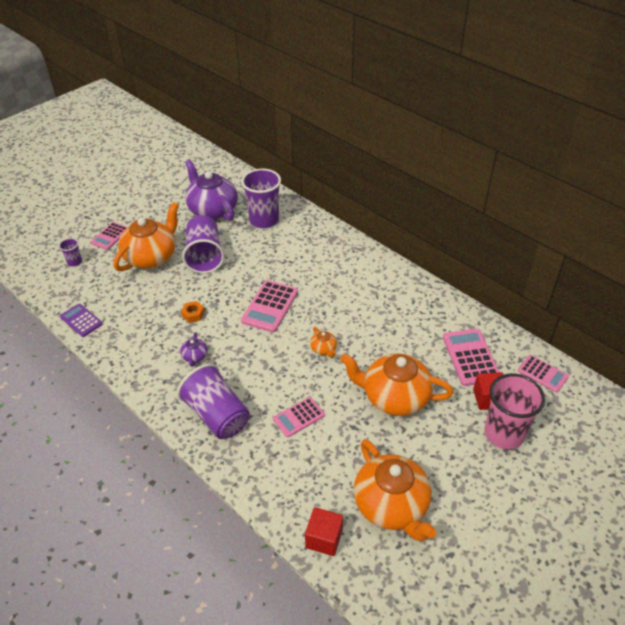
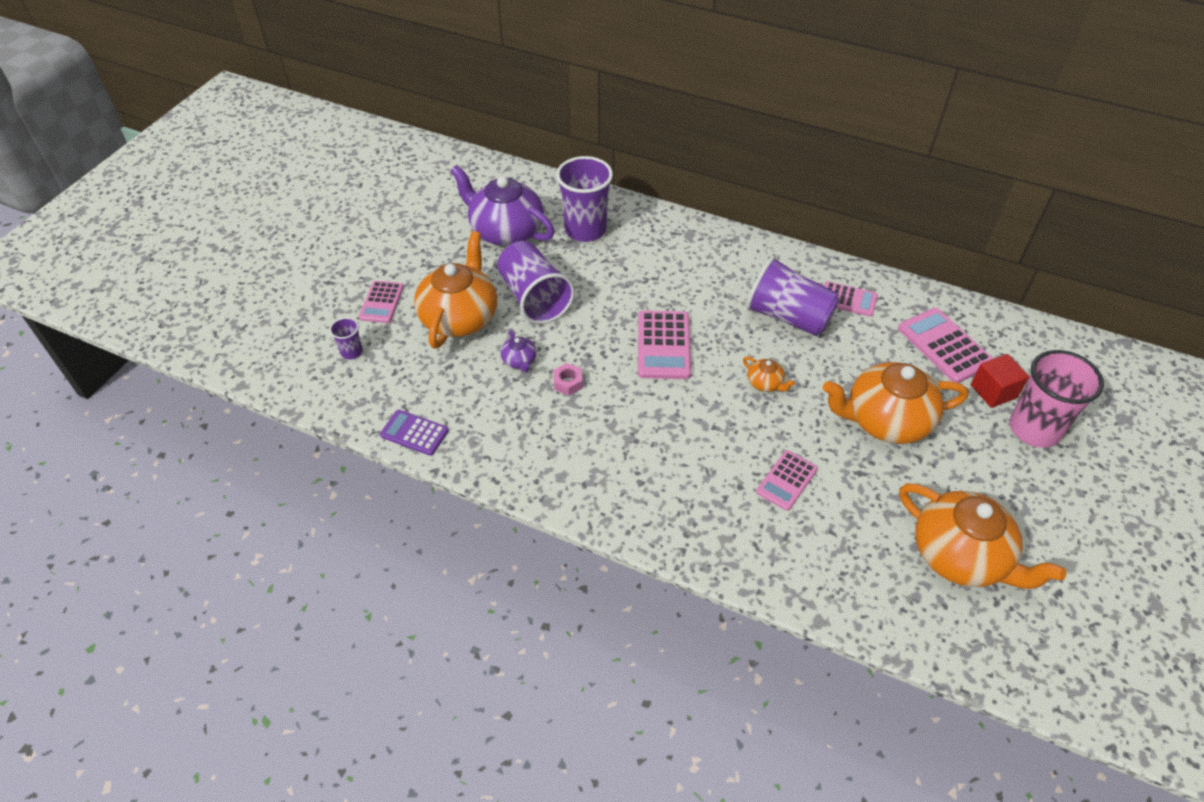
camera: 20 degrees left, 5 degrees up
(193, 314) = (568, 383): orange nut -> pink nut
(195, 357) = (605, 439): purple teapot -> purple teapot (519, 361)
(217, 415) = (682, 509): purple cup -> purple cup (788, 317)
(324, 538) = (907, 623): red cube -> none
(542, 374) = (1035, 344): pink calculator -> pink calculator (848, 299)

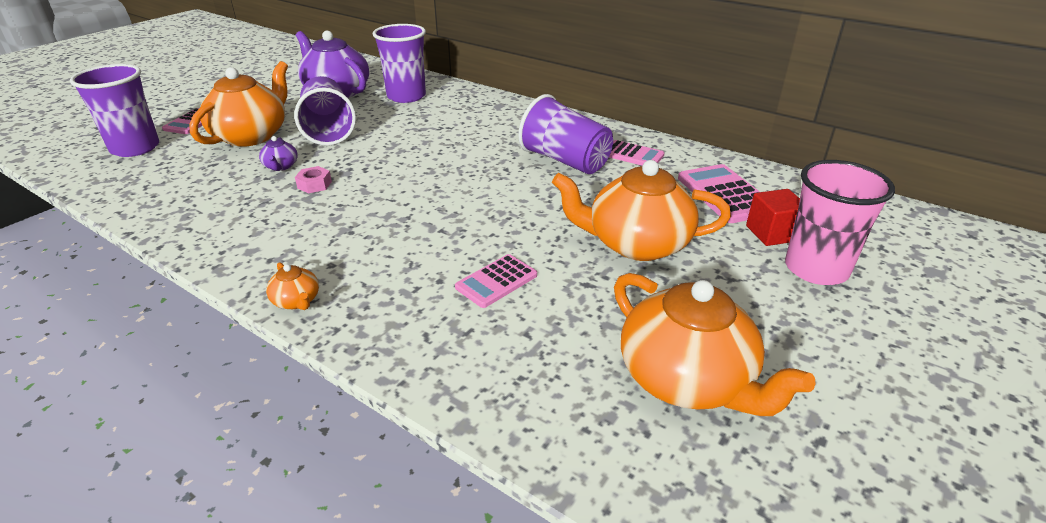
camera: 10 degrees right, 15 degrees down
(352, 352) = (135, 148): purple cup -> purple cup, size x2.16
(414, 433) = (136, 204): purple calculator -> none
(663, 345) = (427, 169): pink calculator -> none
(765, 383) = (515, 203): orange teapot -> orange teapot (297, 301)

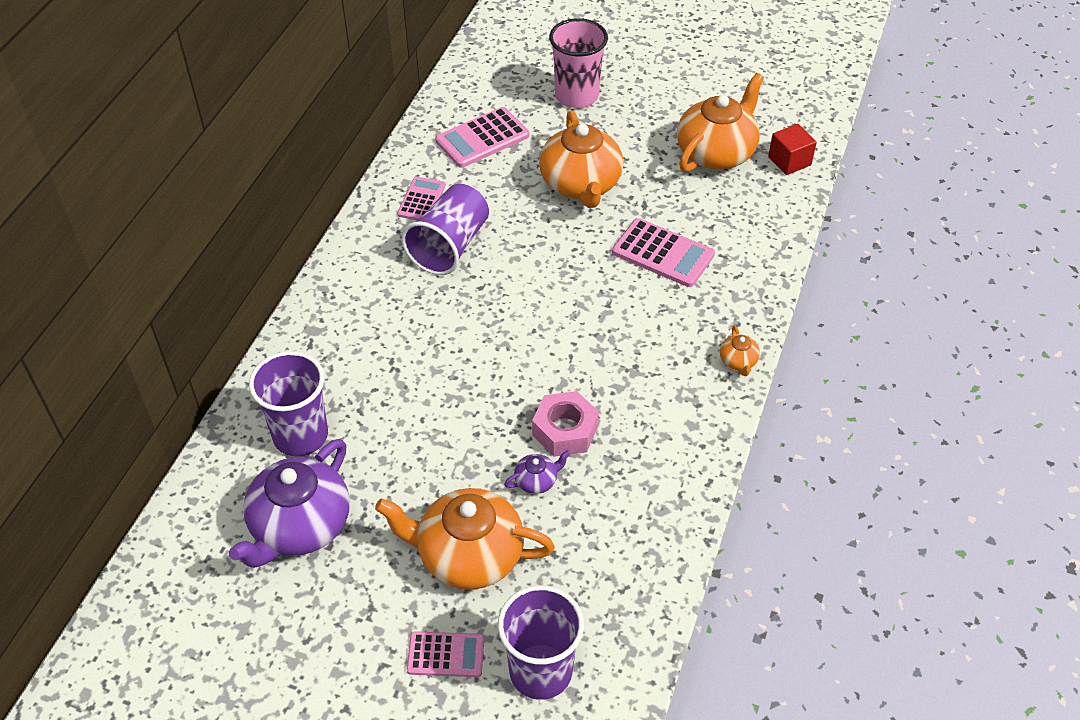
camera: 105 degrees left, 15 degrees up
(297, 301) = (738, 361): orange teapot -> orange teapot turned 135 degrees clockwise
(314, 185) = (565, 430): pink nut -> pink nut, size x1.81
(328, 130) = (430, 478): purple cup -> none
(496, 281) = (663, 253): pink calculator -> pink calculator, size x1.55
(772, 233) = (536, 114): red cube -> red cube (789, 161)

